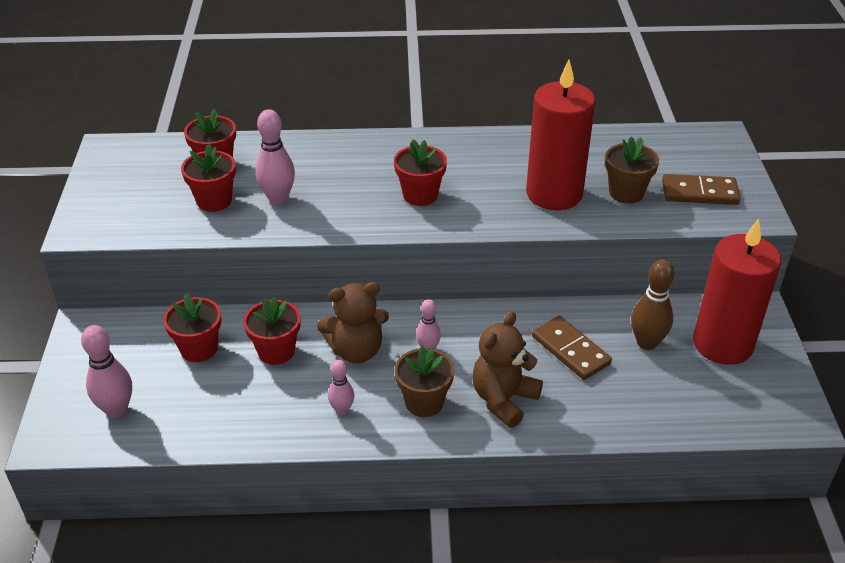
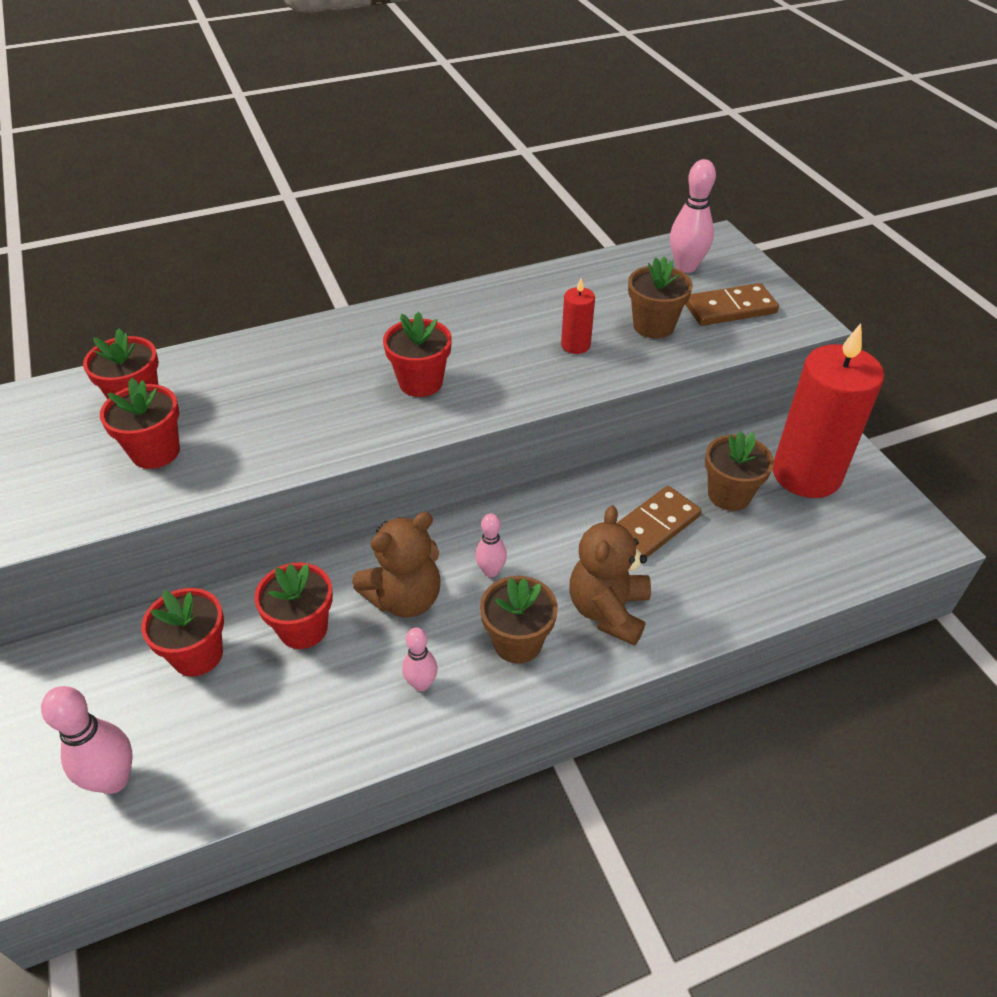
camera: 20 degrees left, 5 degrees up
(278, 198) = (241, 428): pink bowling pin -> pink bowling pin (686, 267)
(554, 194) = (575, 345): red candle -> red candle, size x0.43
(570, 350) = (653, 526): brown domino -> brown domino turned 75 degrees counterclockwise
(647, 343) = (729, 495): brown bowling pin -> brown flower pot

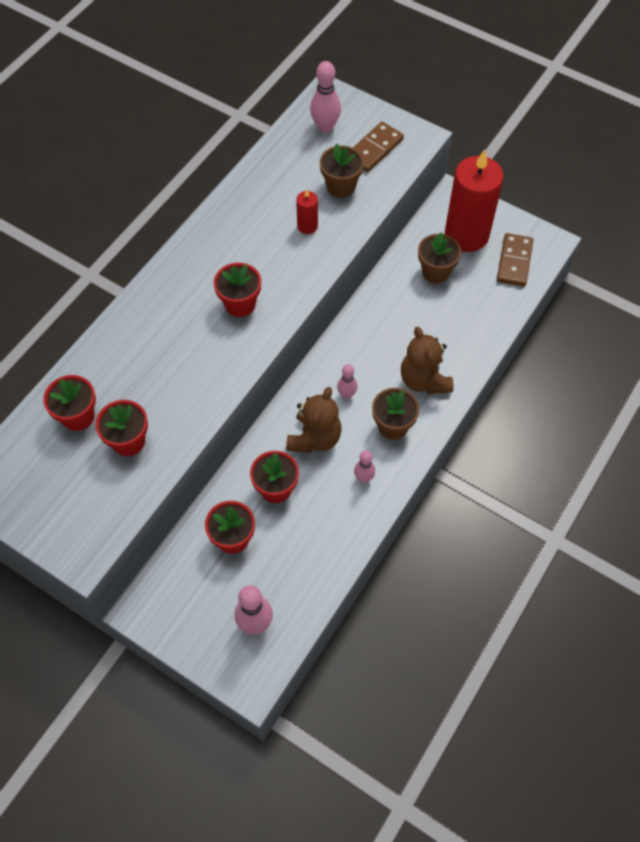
camera: 35 degrees left, 15 degrees up
(653, 526) = (410, 316): brown domino -> brown domino (514, 261)

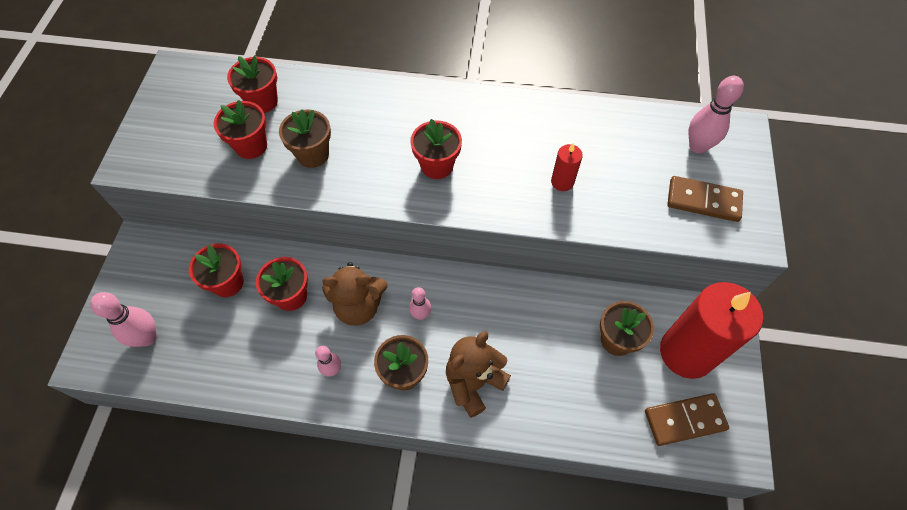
camera: 65 degrees right, 0 degrees up
(341, 187) = (631, 190): brown flower pot -> brown flower pot (313, 154)

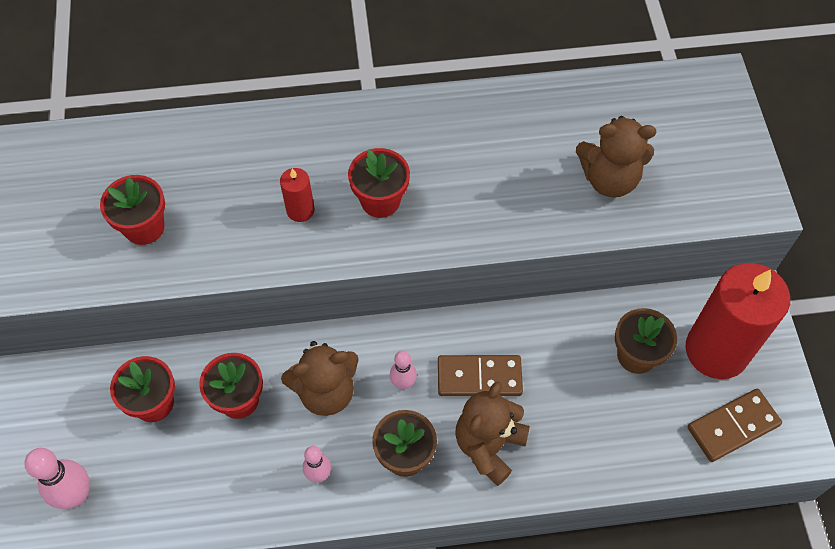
camera: 15 degrees left, 0 degrees up
(262, 101) = (138, 167): red flower pot -> none
(313, 154) = (225, 221): brown flower pot -> none
(562, 182) = (532, 187): red candle -> red candle (300, 210)
(628, 189) = (609, 179): none -> brown teddy bear
(697, 146) = (673, 110): pink bowling pin -> none
(703, 201) = (695, 173): brown domino -> brown domino (479, 377)

